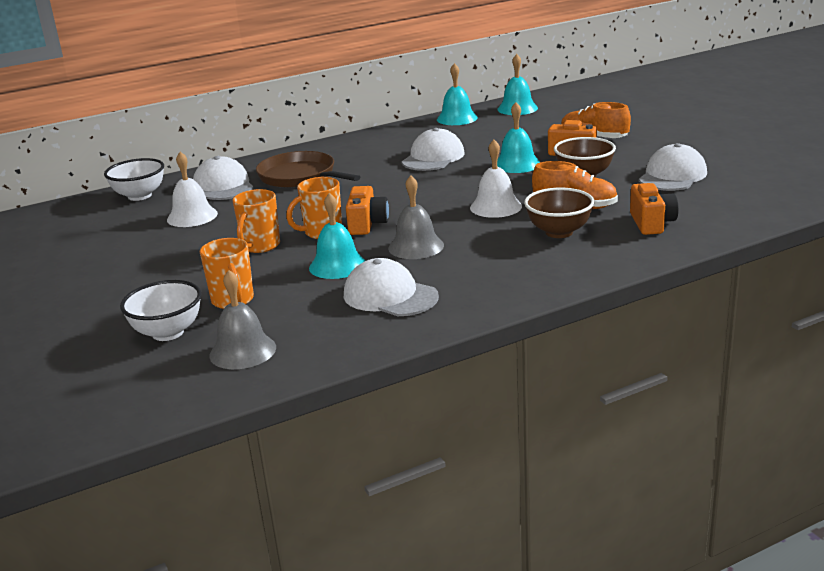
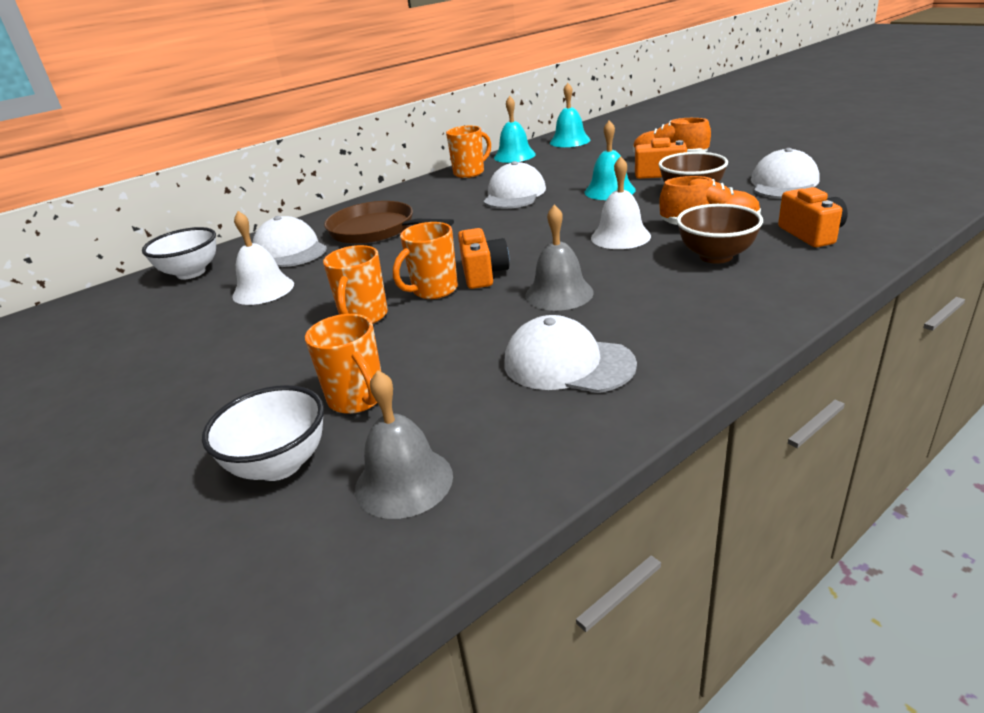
camera: 10 degrees left, 5 degrees up
(337, 265) = (475, 330): turquoise bell -> none
(407, 131) = (470, 173): none -> orange mug

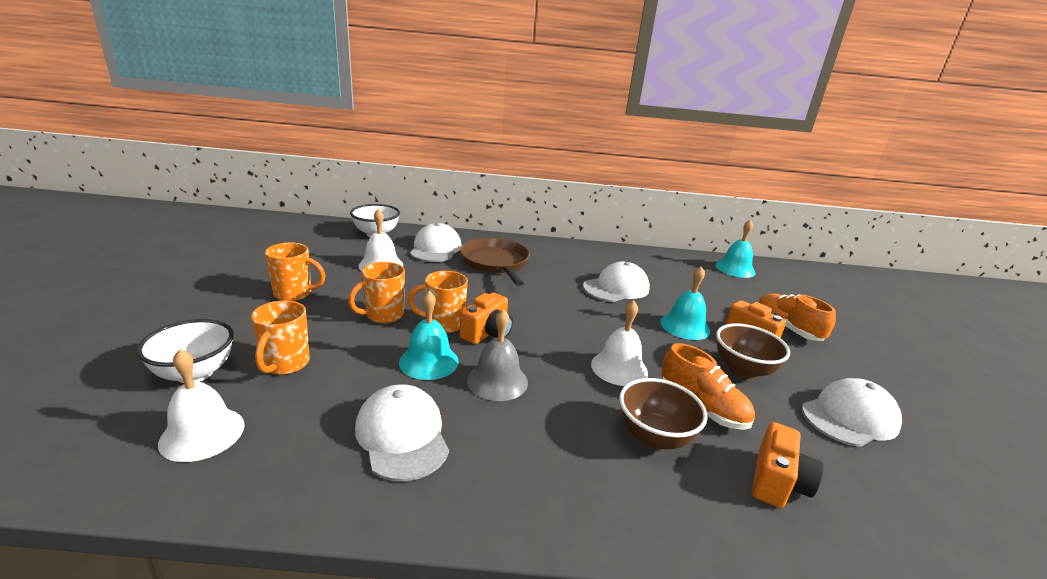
camera: 35 degrees right, 5 degrees down
(404, 482) = (202, 433): grey bell -> white bell
(470, 173) = (620, 255): orange mug -> orange mug (294, 294)
(514, 156) = (673, 259): turquoise bell -> turquoise bell (429, 361)

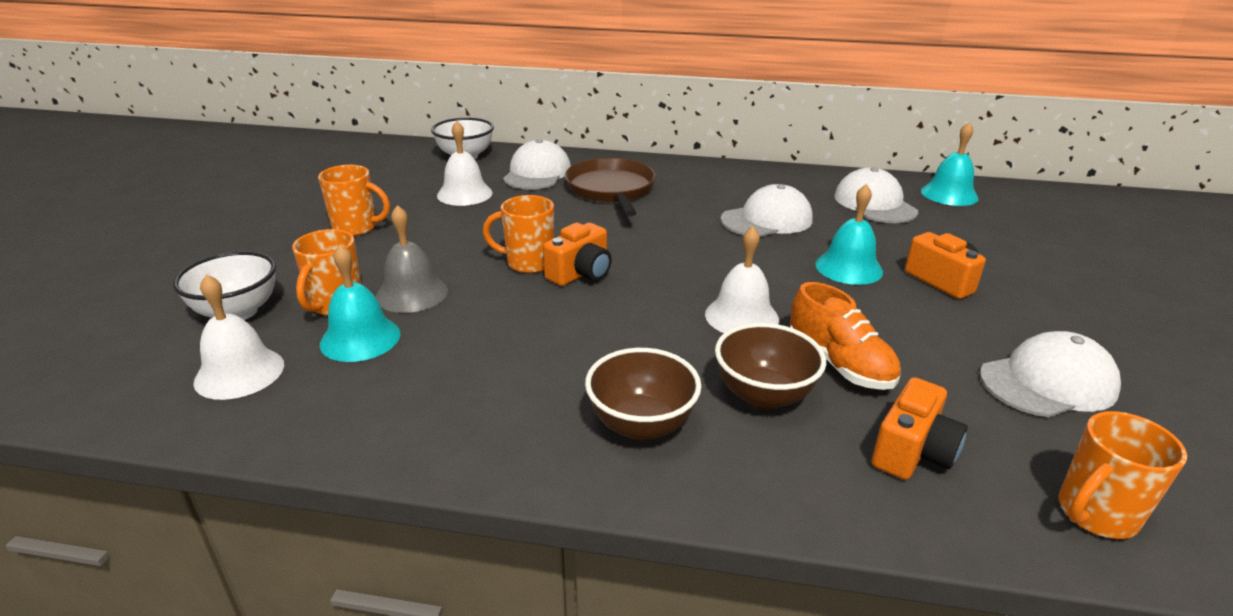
camera: 10 degrees right, 5 degrees up
(383, 315) = (457, 252): orange mug -> orange mug (1095, 514)
(402, 435) = (455, 382): white cap -> white cap (874, 204)
(429, 361) = (502, 304): turquoise bell -> turquoise bell (360, 338)
(497, 381) = (581, 328): grey bell -> grey bell (412, 293)
(742, 370) = (913, 322): brown bowl -> brown bowl (641, 425)
(787, 328) = (998, 271): orange shoe -> none

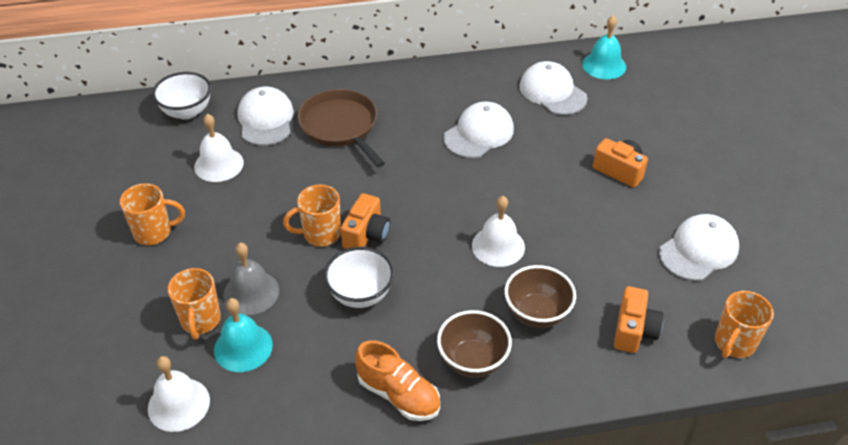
camera: 20 degrees left, 15 degrees up
(237, 312) = (129, 351): white bowl -> white bowl (360, 294)
(839, 364) = (574, 272): orange shoe -> orange shoe (398, 395)
(848, 268) = (554, 174): turquoise bell -> none

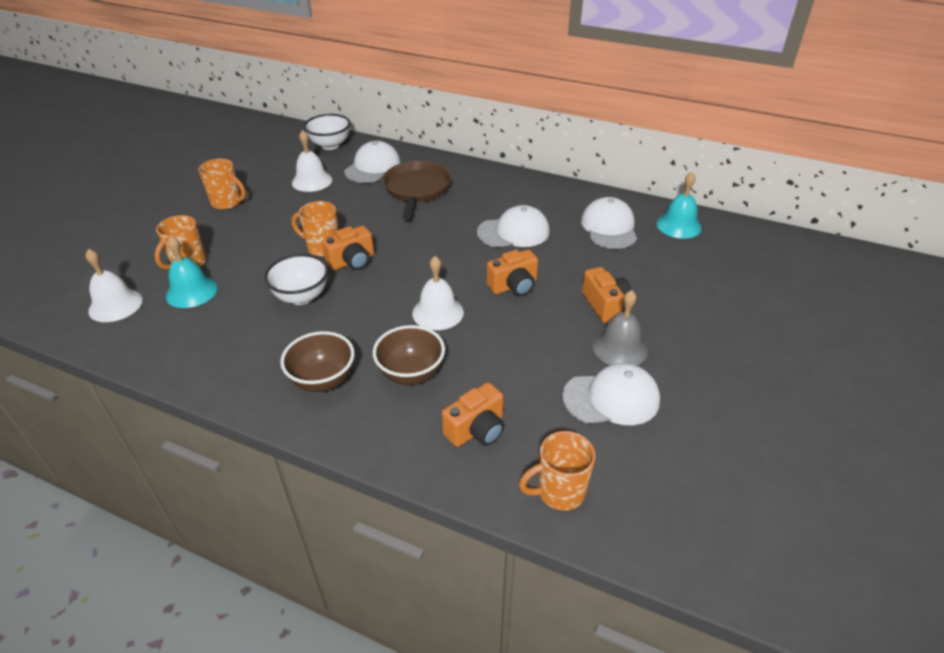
camera: 35 degrees right, 5 degrees down
(251, 292) = (237, 262): grey bell -> grey bell (620, 347)
(398, 395) = (245, 374): orange shoe -> none
(533, 188) = (514, 286): none -> orange camera

